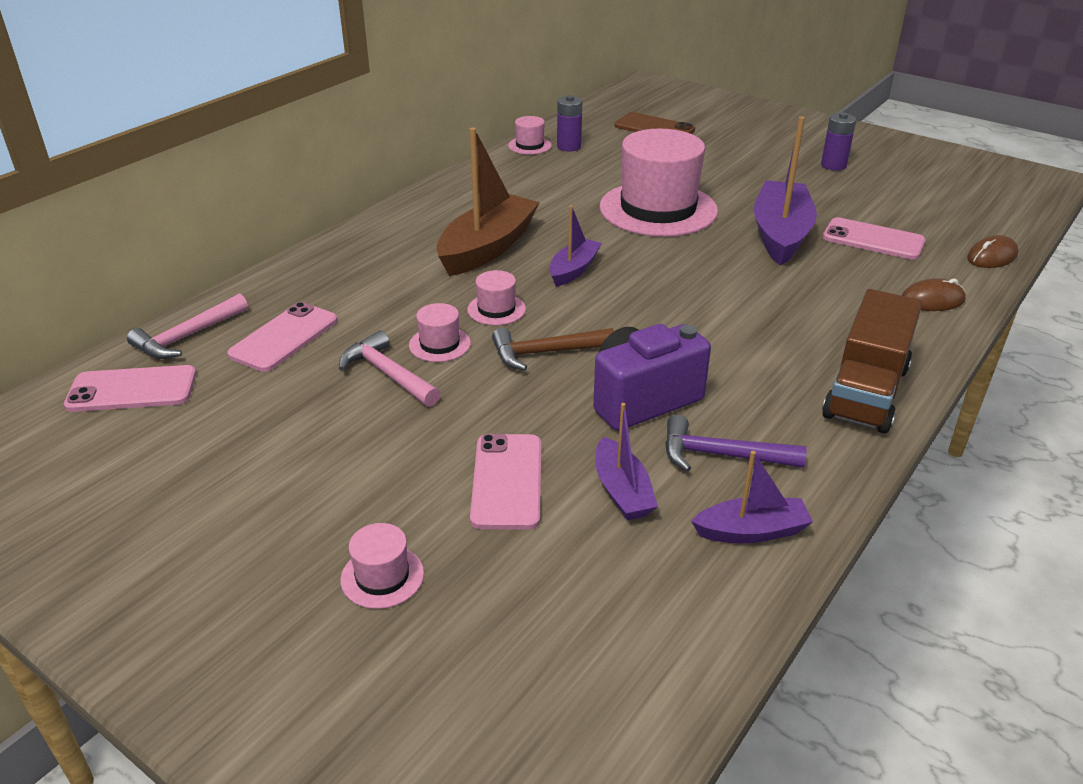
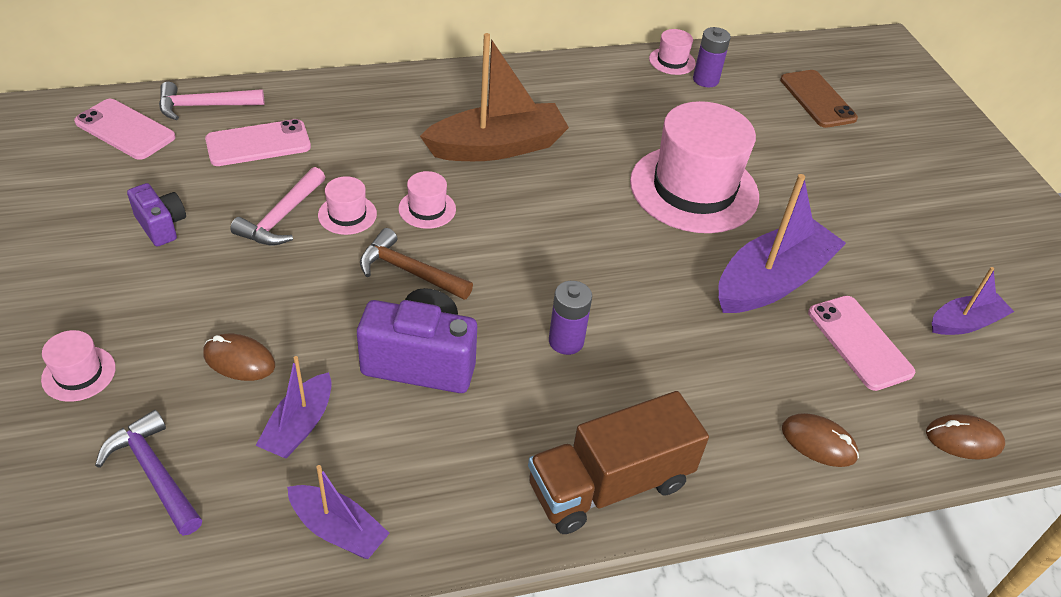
camera: 35 degrees right, 10 degrees up
(286, 436) = (161, 226): none -> purple camera
(387, 374) = (281, 217): pink hammer -> pink hammer turned 150 degrees counterclockwise
(507, 481) = (239, 360): pink phone -> brown mouse
(573, 270) = (535, 208): purple boat -> purple boat (965, 323)
(721, 455) = (408, 451): purple hammer -> purple hammer (154, 473)
(833, 165) = (947, 237): purple battery -> purple battery (566, 341)

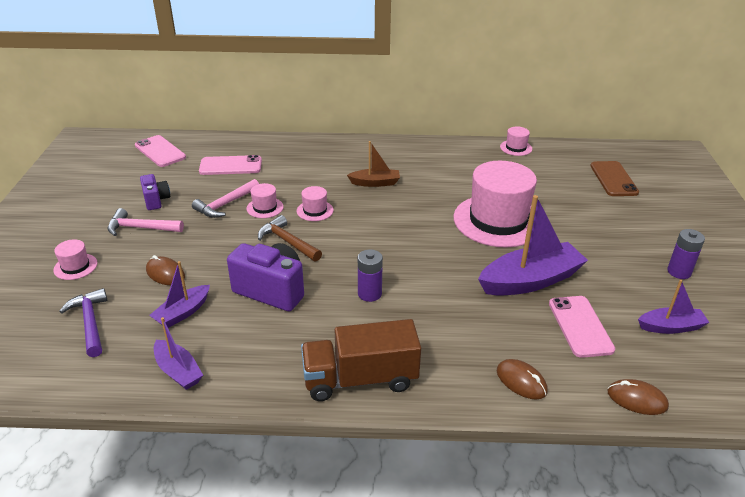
camera: 20 degrees right, 10 degrees down
(204, 106) = (209, 144): pink hammer -> pink hammer (140, 228)
(497, 147) = (375, 183): brown boat -> brown boat, size x0.55
(705, 80) = (535, 160): purple battery -> purple battery (679, 272)

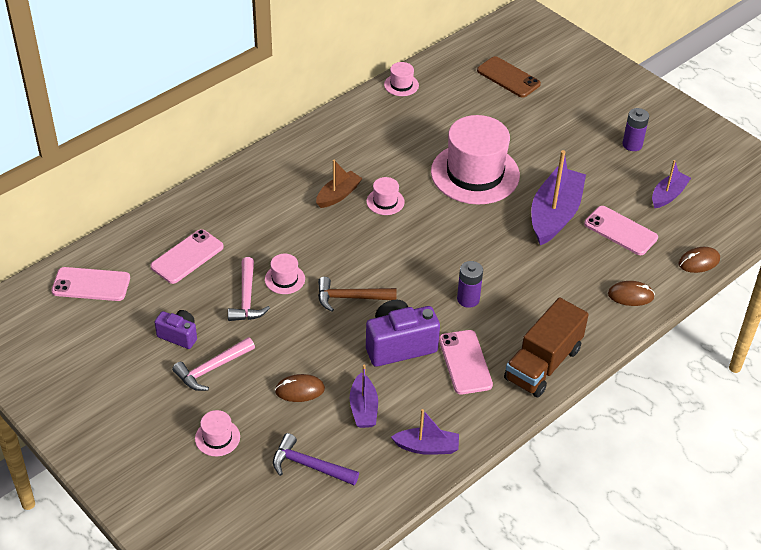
camera: 45 degrees left, 10 degrees up
(300, 334) = (465, 362): none -> pink phone
(315, 210) = (329, 255): pink hat -> pink hat (385, 201)

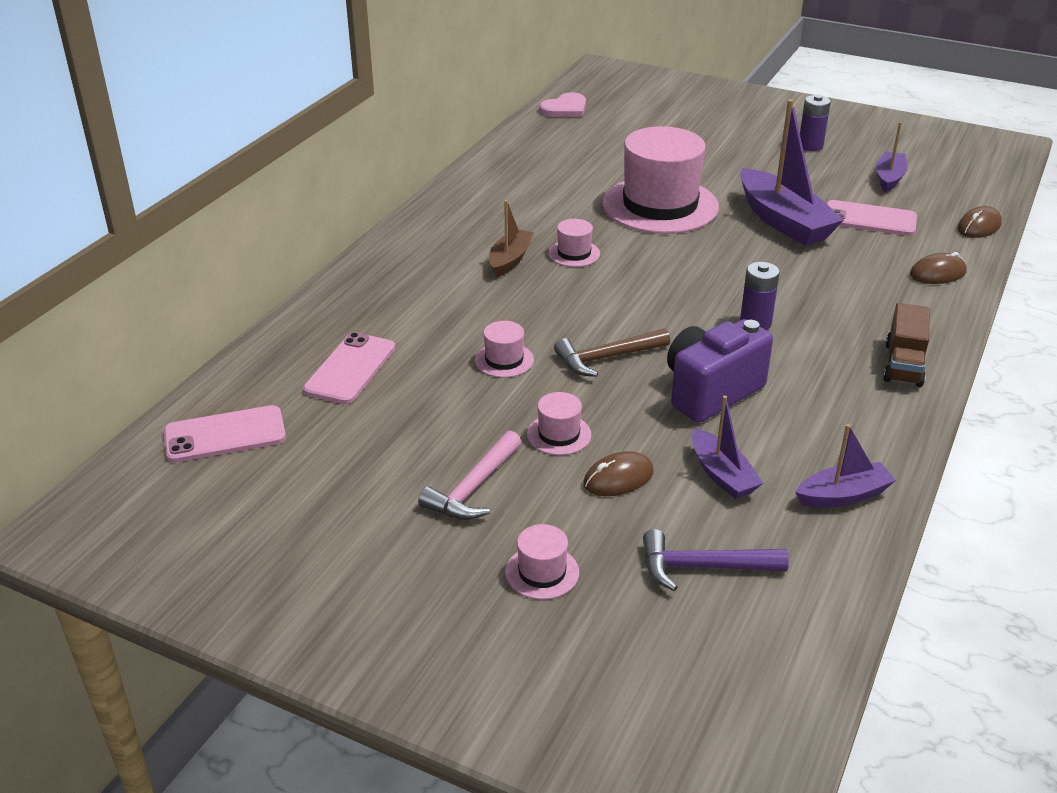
camera: 20 degrees left, 10 degrees down
(179, 335) = (397, 461): purple camera -> none
(247, 298) = (467, 393): pink hammer -> none
(401, 85) = (508, 147): pink hat -> pink hat (559, 434)
(465, 362) = (809, 388): pink phone -> none
(469, 54) = (565, 108): none -> pink heart
(508, 77) = (626, 119): brown phone -> none
(543, 364) = (903, 364): brown truck -> brown truck, size x0.65
(554, 214) = (783, 221): purple boat -> purple boat turned 150 degrees clockwise

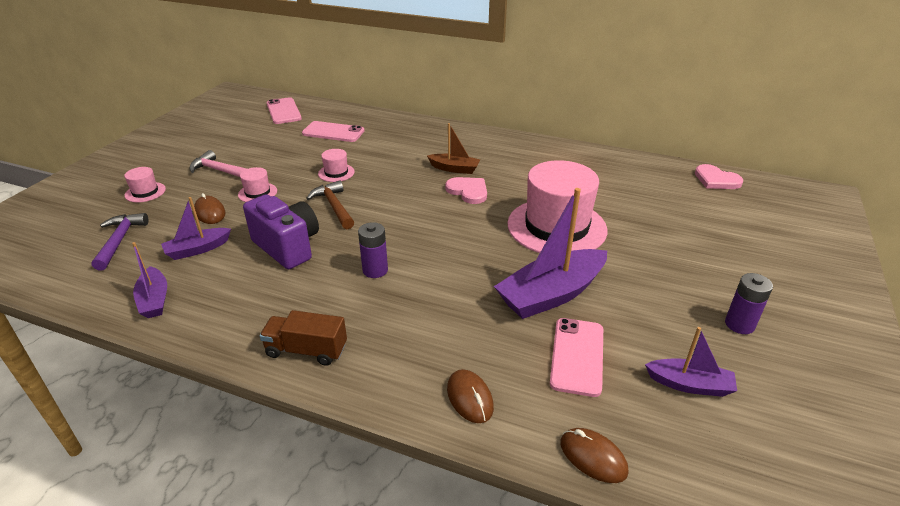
camera: 85 degrees right, 0 degrees up
(574, 253) = (468, 191): pink hat -> pink heart

